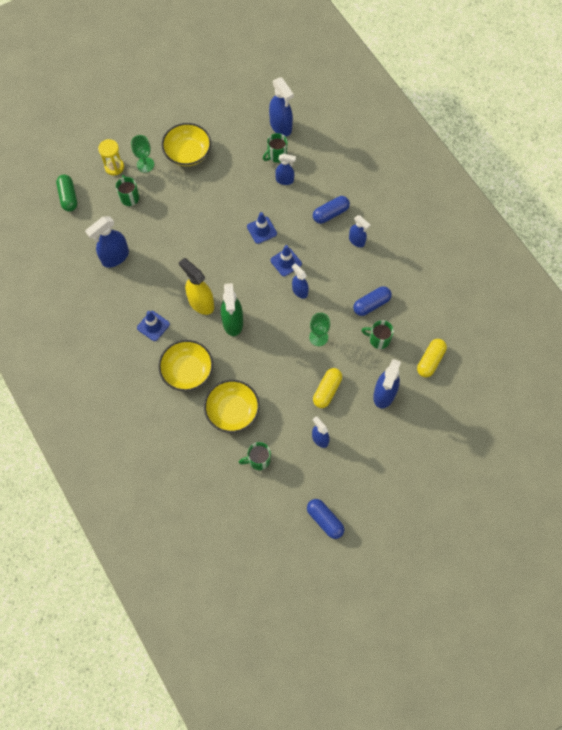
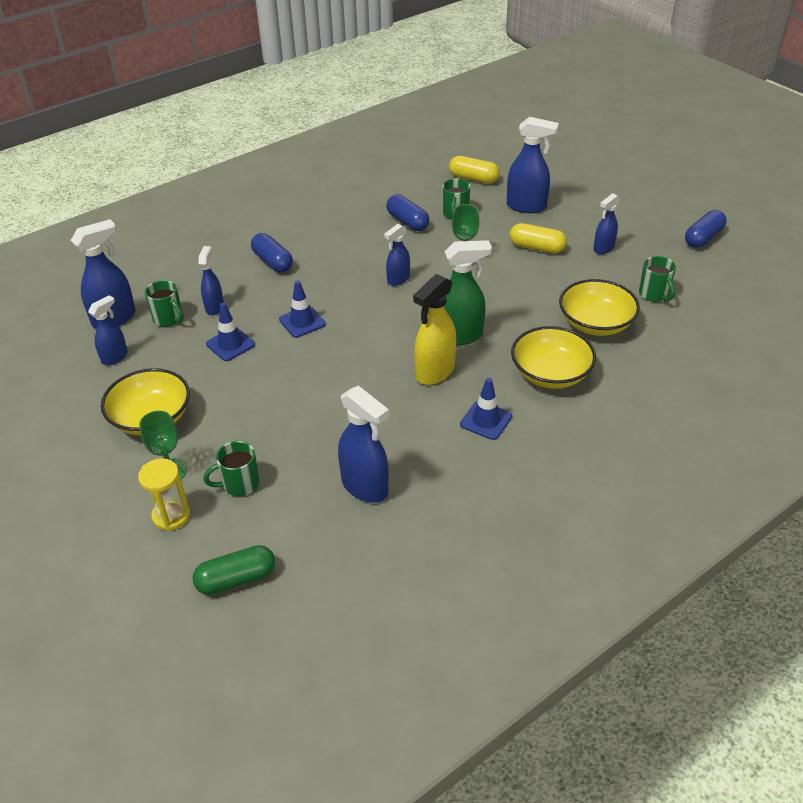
camera: 95 degrees left, 25 degrees down
(286, 262) = (354, 295): blue traffic cone -> blue traffic cone (230, 344)
(357, 241) = (315, 238): blue spray bottle -> blue spray bottle (115, 357)

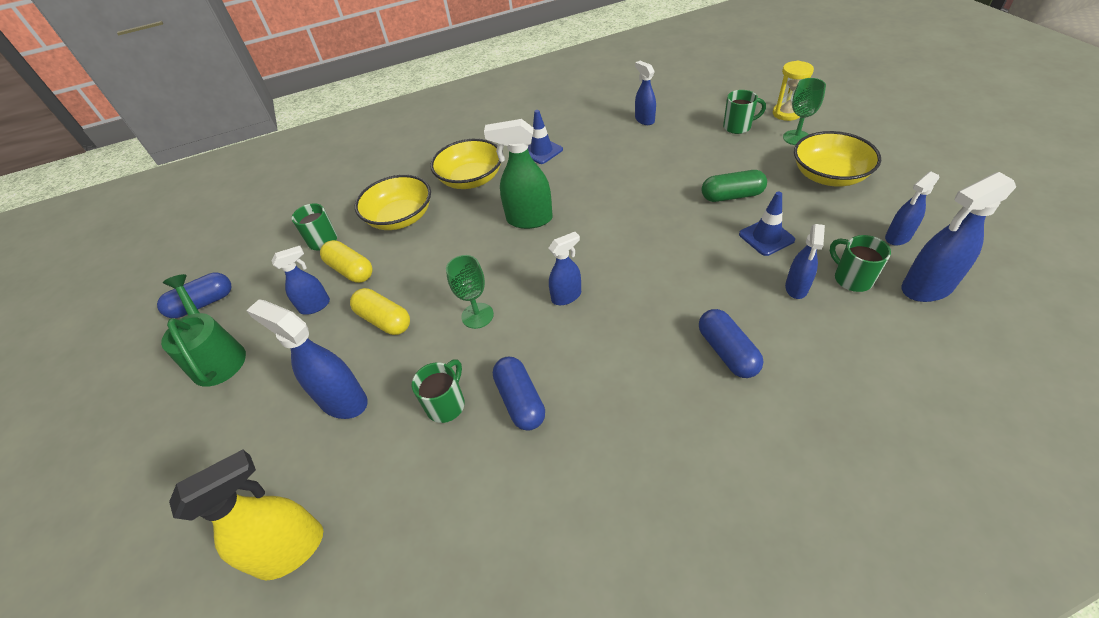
camera: 160 degrees left, 5 degrees up
(236, 579) = (733, 84): green capsule -> green capsule (732, 196)
(302, 322) = (687, 254): blue traffic cone -> none
(365, 487) = (644, 120): blue spray bottle -> blue spray bottle, size x0.62
(434, 372) = (566, 190): yellow spray bottle -> yellow spray bottle (291, 549)
(473, 178) = (372, 494): yellow capsule -> yellow capsule (351, 270)
(645, 213) = (217, 356): none -> green watering can

